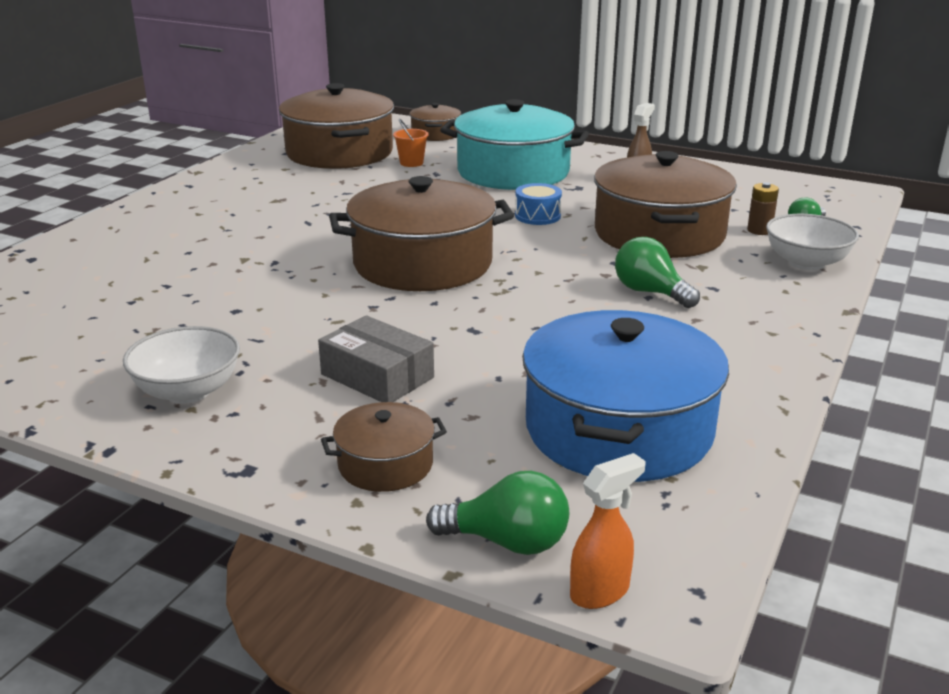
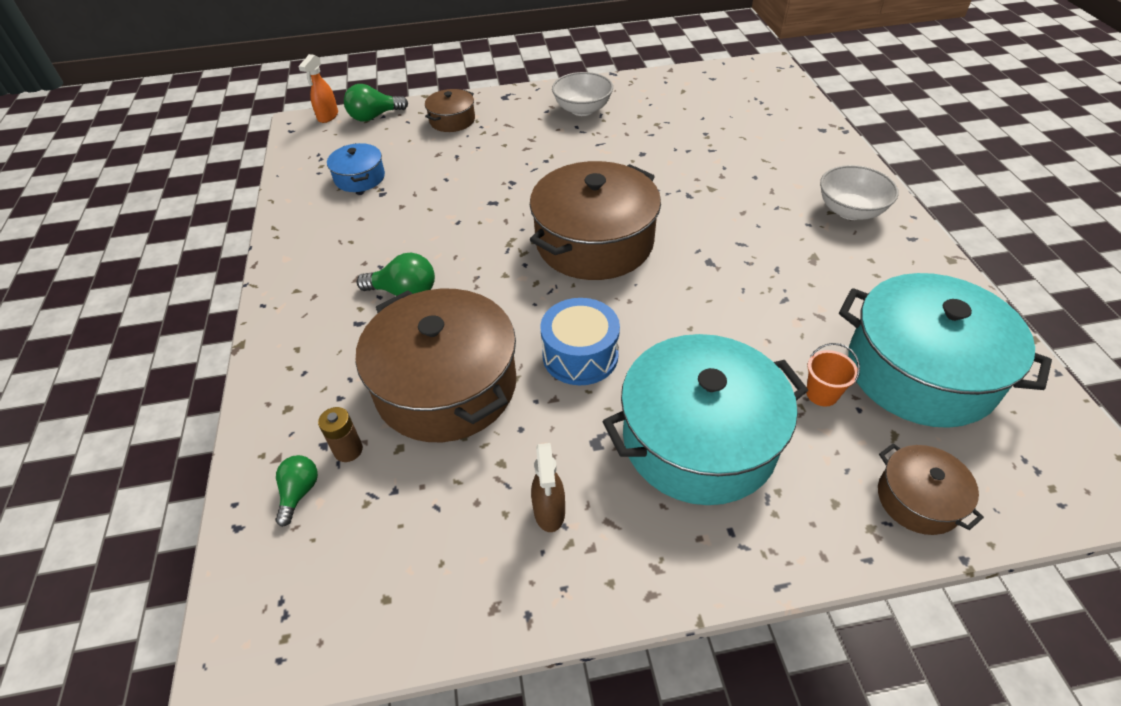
camera: 145 degrees right, 20 degrees up
(339, 153) = (920, 371): brown pot -> turquoise pot
(377, 376) = (508, 153): grey box -> none
(537, 216) = (580, 355): blue drum -> blue drum, size x1.51
(619, 429) = (359, 178): blue pot -> blue pot, size x0.48
(806, 263) = (285, 406): white bowl -> white bowl (850, 211)

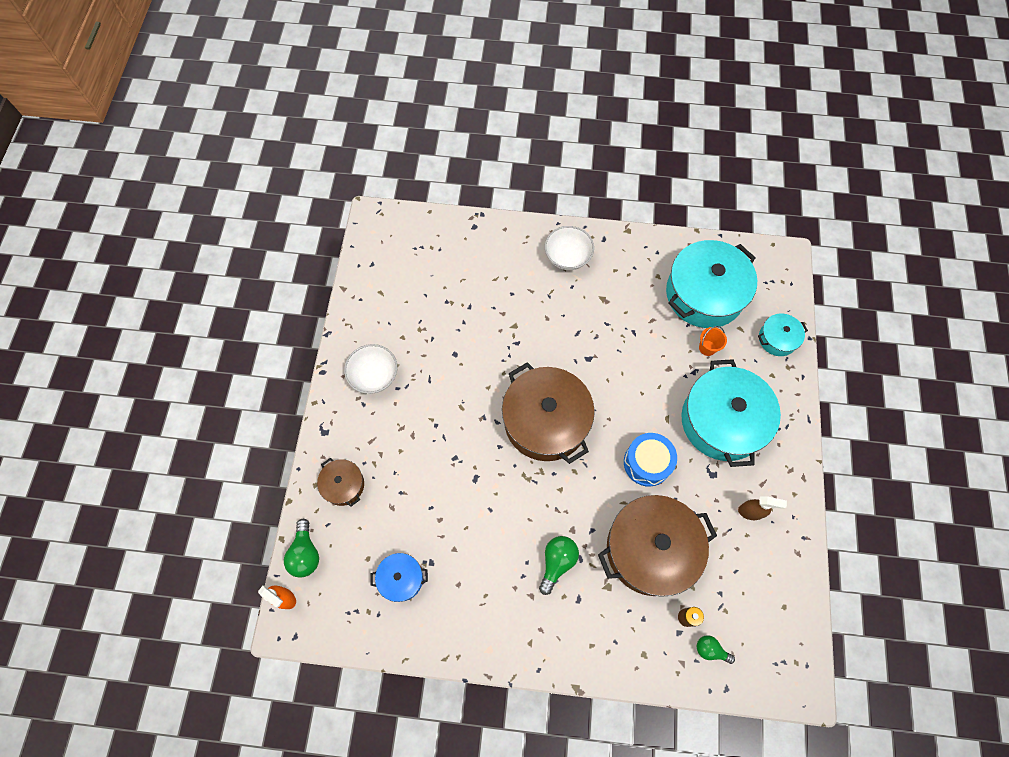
camera: 75 degrees left, 20 degrees up
(918, 499) = (777, 339): brown pot -> turquoise pot

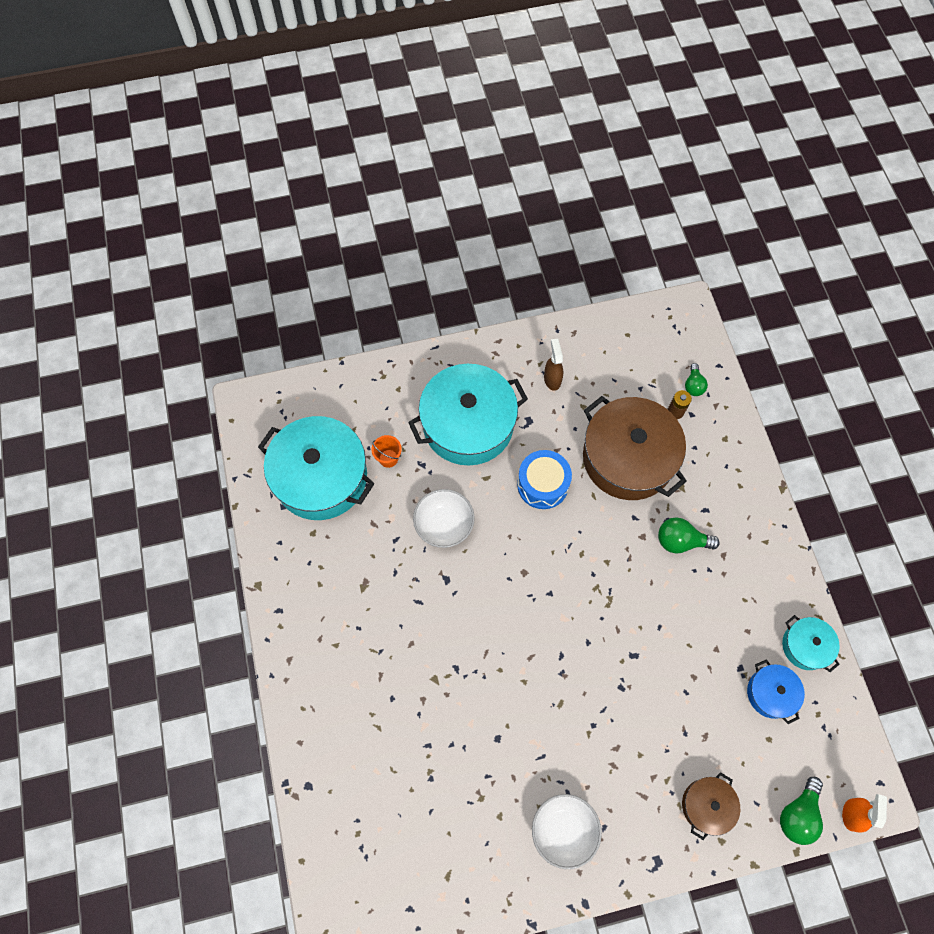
camera: 110 degrees left, 0 degrees up
(305, 553) = (798, 814): green light bulb -> green light bulb turned 150 degrees clockwise
(546, 421) = (539, 602): brown pot -> none
(567, 257) = (318, 647): white bowl -> white bowl (444, 525)
(777, 339) = (353, 392): turquoise pot -> turquoise pot (805, 646)

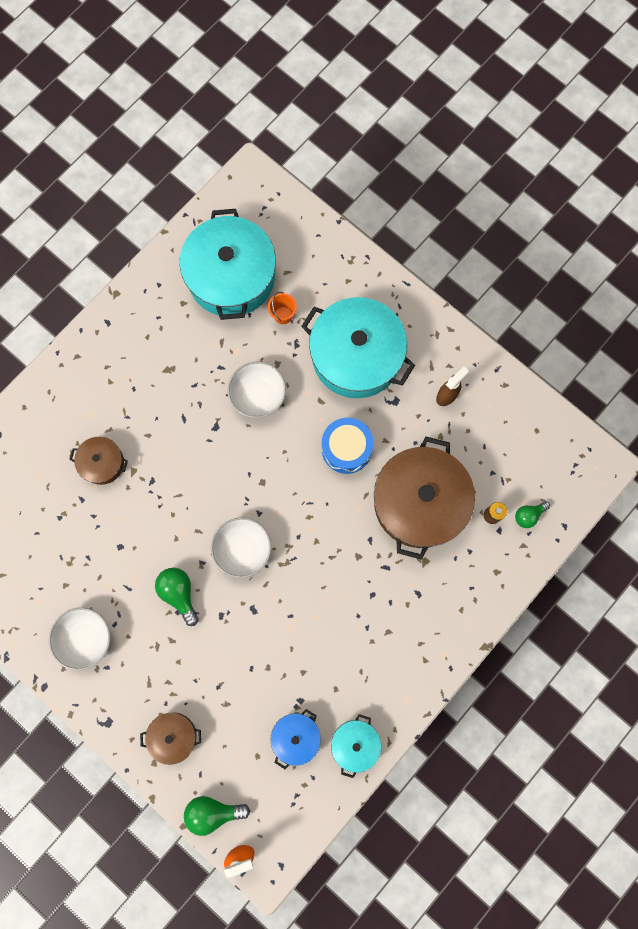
camera: 55 degrees right, 10 degrees up
(407, 703) = (102, 463): none -> brown pot
(573, 629) = (243, 549): none -> white bowl
(680, 541) = (376, 589): green light bulb -> green light bulb (179, 593)

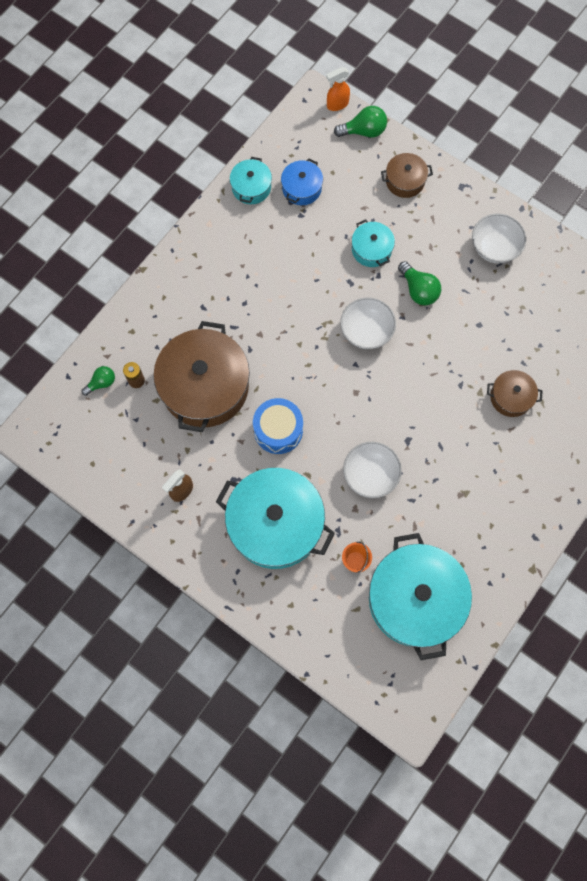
camera: 175 degrees right, 5 degrees down
(224, 648) = (371, 249): none -> turquoise pot

